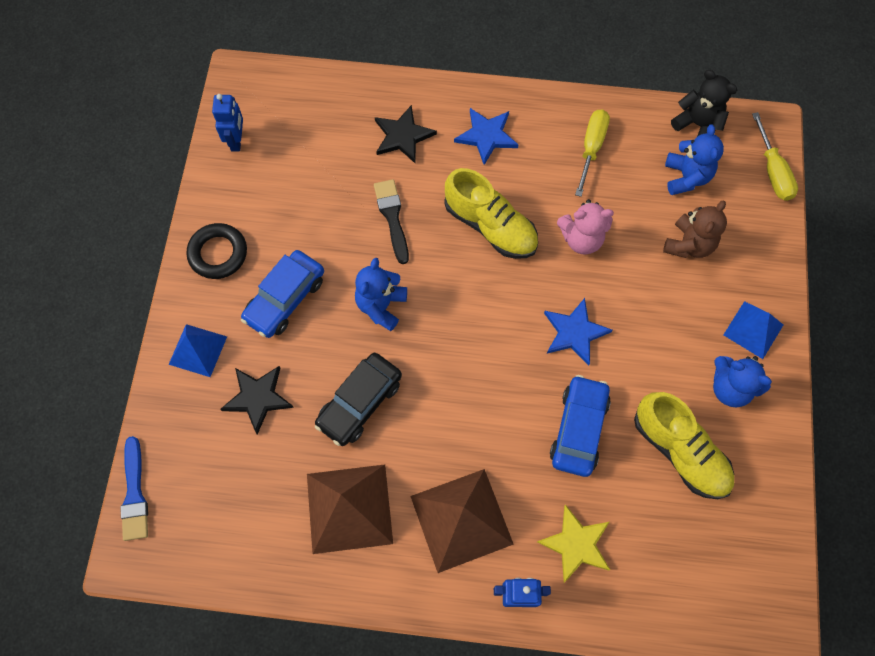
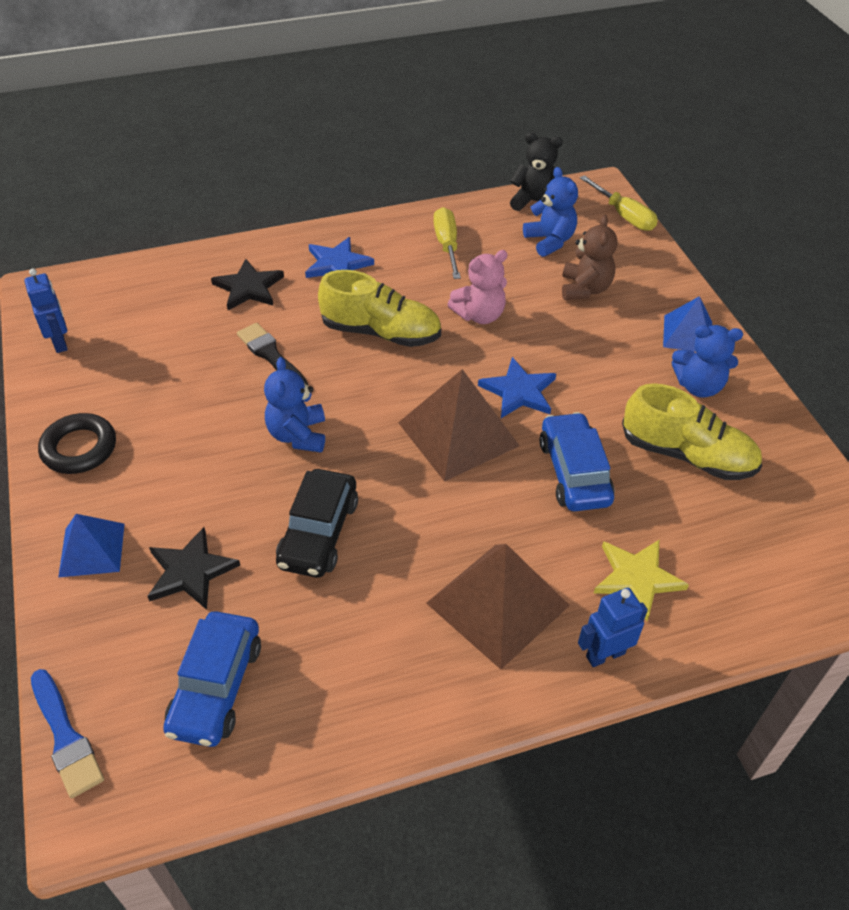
camera: 25 degrees left, 20 degrees down
(285, 299) = (181, 464): blue car -> blue car (216, 687)
(349, 508) = (359, 643): brown pyramid -> brown pyramid (458, 434)

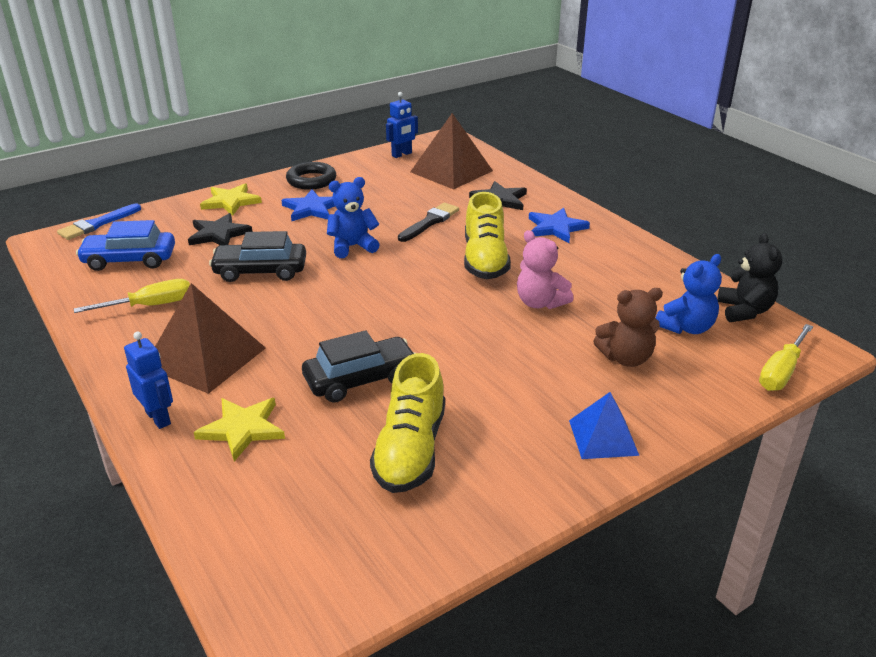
camera: 75 degrees right, 15 degrees down
(92, 549) = (230, 202): blue pyramid -> yellow star
(447, 244) = (627, 272): yellow screwdriver -> yellow screwdriver (151, 305)
(458, 434) = (382, 313): brown pyramid -> brown pyramid (451, 171)
(518, 391) = (450, 337): blue star -> blue star (311, 208)
(574, 472) = (360, 379): blue car -> black car
(698, 386) = (520, 451): blue teddy bear -> none

